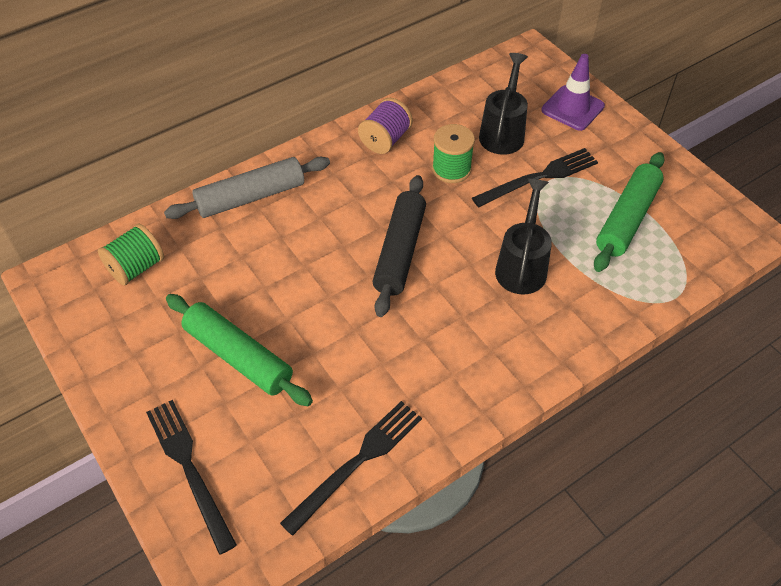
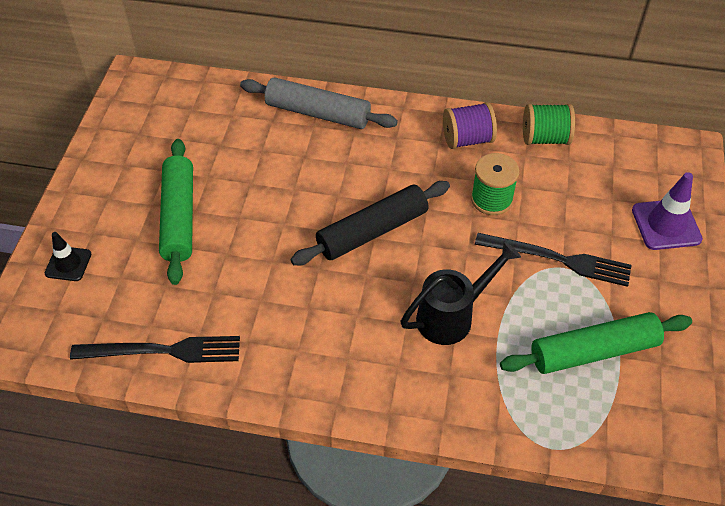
camera: 45 degrees right, 0 degrees up
(136, 267) = (190, 108): green spool -> green spool (545, 138)
(189, 469) = (68, 264): black fork -> black traffic cone
(503, 132) = (573, 201): black watering can -> none

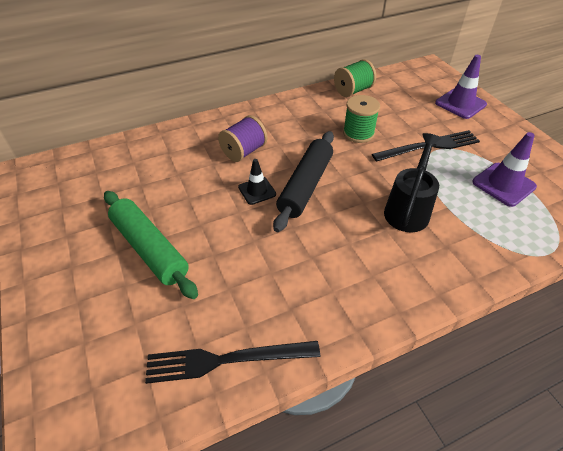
camera: 35 degrees left, 5 degrees down
(68, 264) = (72, 340): black traffic cone -> black traffic cone (257, 191)
(163, 351) = (226, 360): black fork -> black fork turned 150 degrees counterclockwise
(317, 113) = (198, 135): grey rolling pin -> none
(467, 139) = (310, 109): purple spool -> purple spool (244, 151)
(593, 351) = (503, 184): green rolling pin -> purple traffic cone

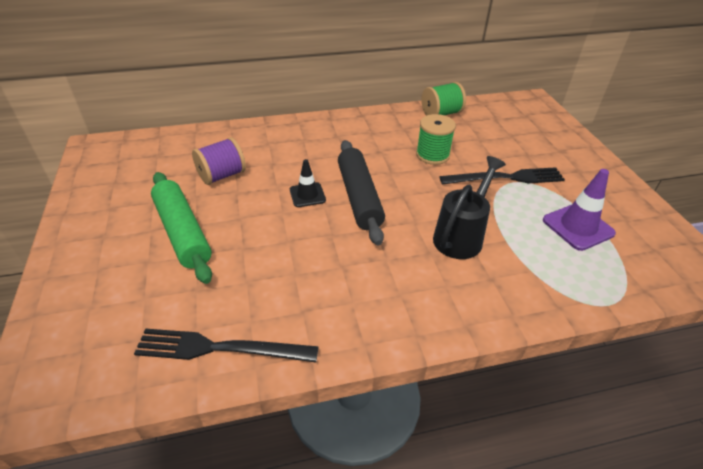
camera: 10 degrees right, 5 degrees down
(244, 151) = (307, 156): purple spool -> purple spool (222, 175)
(305, 185) = (359, 197): black rolling pin -> black rolling pin turned 45 degrees counterclockwise
(460, 104) = (555, 140): purple traffic cone -> none

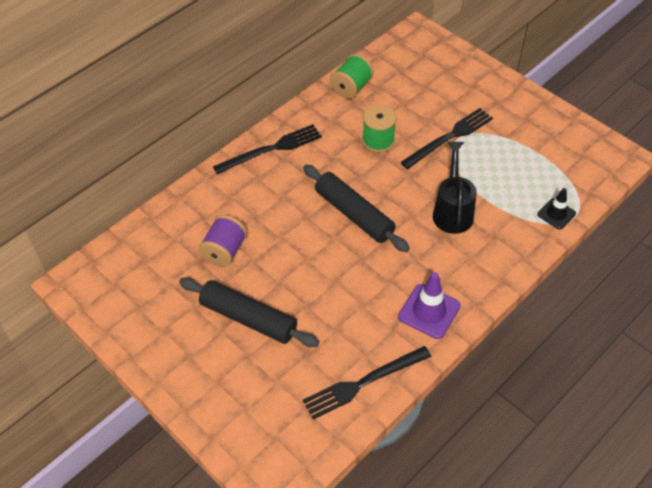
camera: 30 degrees left, 10 degrees up
(182, 232) = (248, 318): green rolling pin -> black rolling pin
(307, 195) = (312, 233): black traffic cone -> black traffic cone (556, 214)
(334, 127) = (271, 149): none -> black fork
(578, 227) = (525, 160): purple traffic cone -> purple traffic cone (429, 311)

